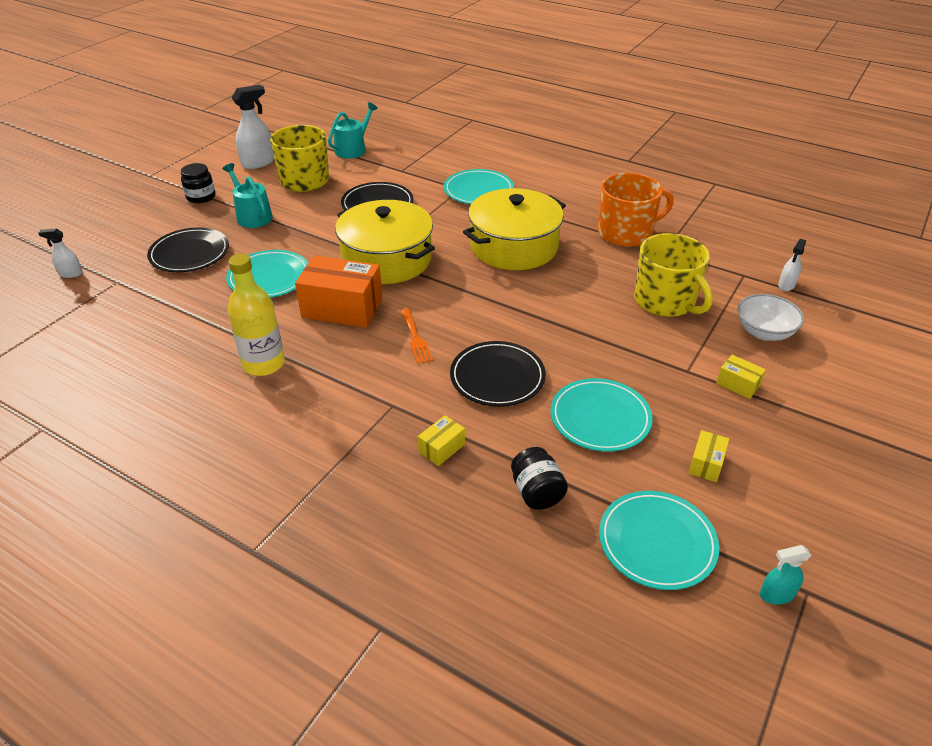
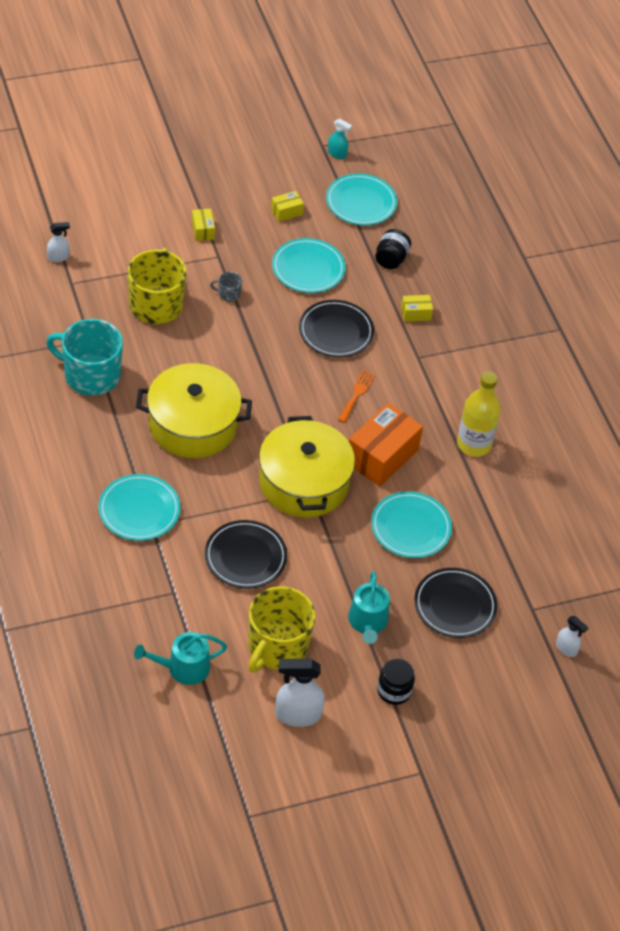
camera: 145 degrees left, 10 degrees up
(342, 308) = (382, 456): orange box -> orange box turned 75 degrees clockwise
(626, 233) = (90, 375): orange mug -> turquoise mug
(629, 346) = (228, 294): none -> grey mug
(764, 332) = (132, 243): white bowl -> none

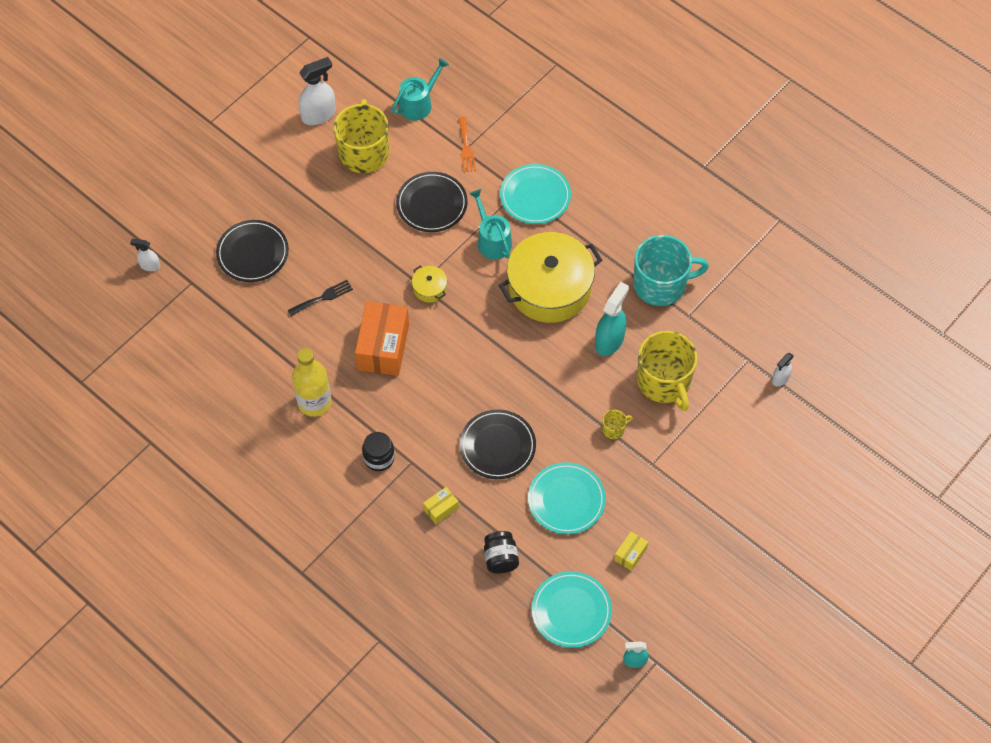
camera: 155 degrees right, 10 degrees up
(175, 357) = (609, 340): none -> turquoise spray bottle
(202, 230) = (686, 484): yellow box -> none
(228, 294) = (614, 429): grey mug -> yellow mug
(304, 482) = (429, 288): yellow pot -> yellow pot, size x0.41
(356, 394) = (440, 393): orange fork -> orange fork (466, 147)
(367, 622) = (310, 205): turquoise watering can -> turquoise watering can (492, 240)
(394, 691) = (261, 166): black jar -> black jar (379, 458)
(410, 527) = (323, 297): turquoise plate -> black fork

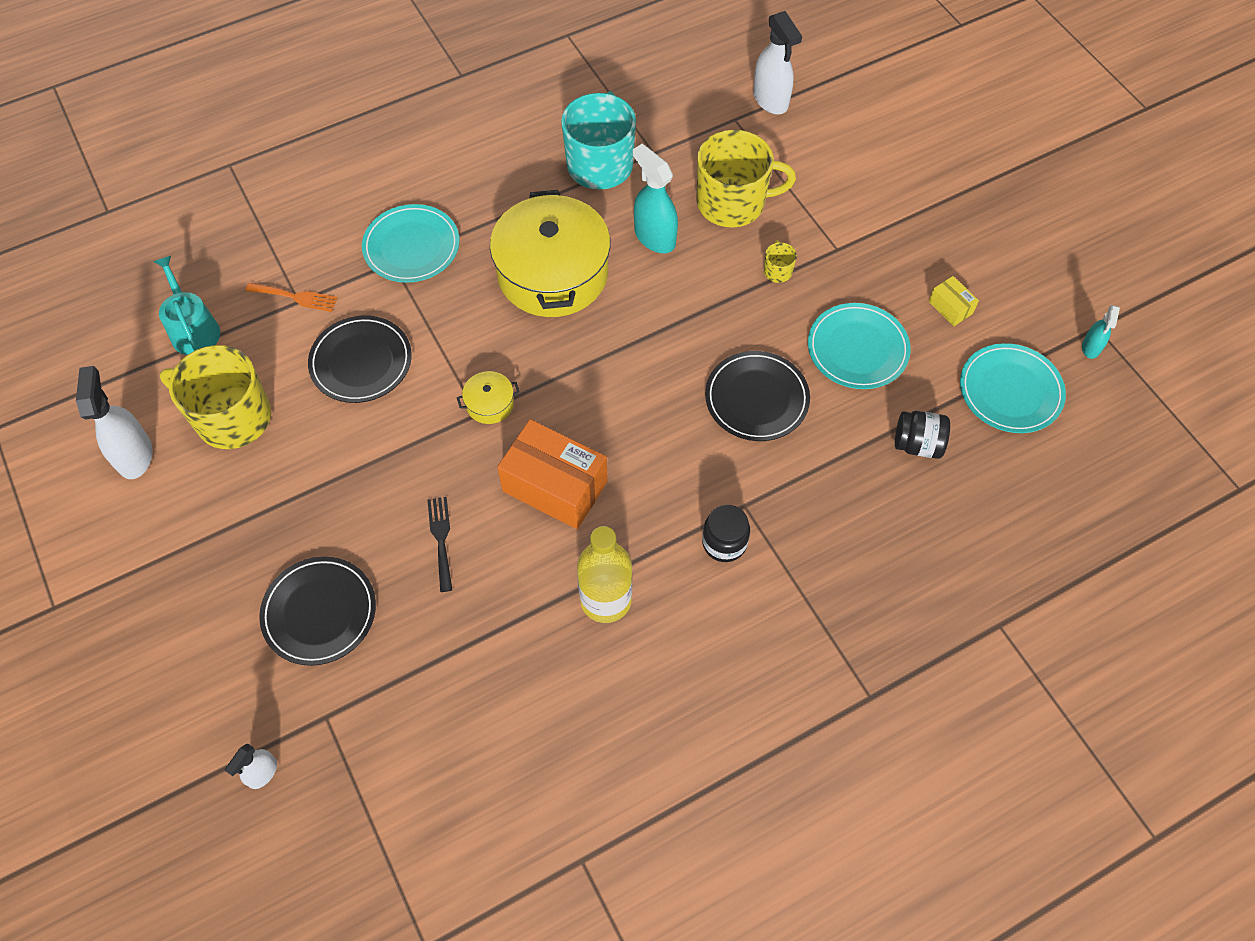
camera: 70 degrees left, 0 degrees up
(441, 509) = (826, 491): yellow box -> none
(492, 240) = (452, 312): turquoise watering can -> none
(780, 379) = (770, 100): white spray bottle -> white spray bottle, size x1.80

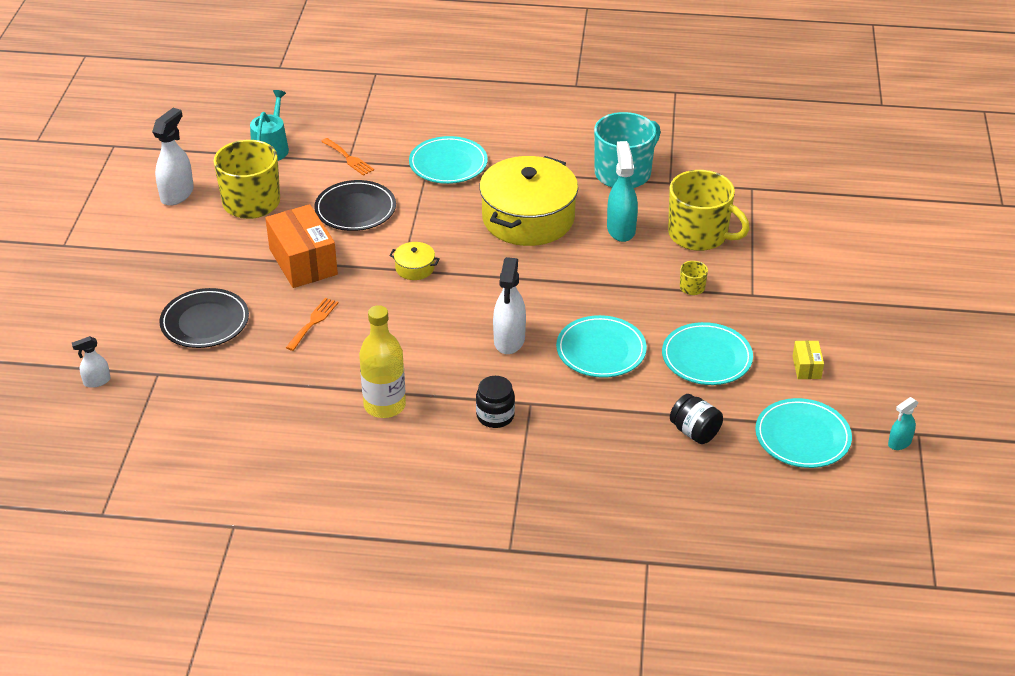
camera: 35 degrees right, 20 degrees down
(441, 539) = (313, 322): black fork -> orange fork
(555, 486) = (412, 331): orange box -> orange box (303, 262)
(756, 399) = (601, 350): black plate -> turquoise plate
(770, 100) = (792, 188): white spray bottle -> white spray bottle (509, 340)

